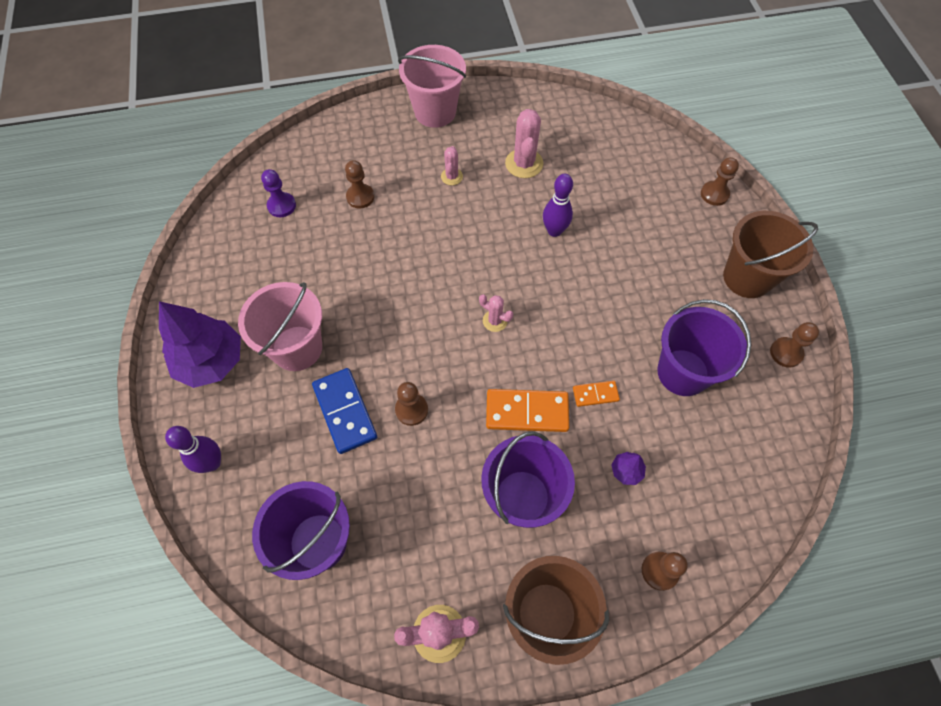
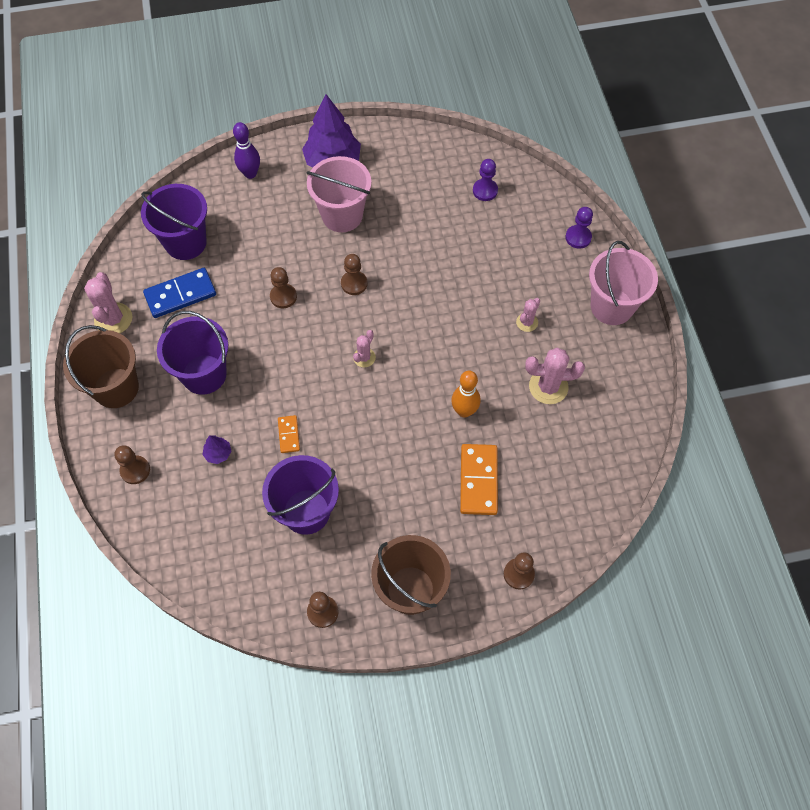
camera: 90 degrees right, 0 degrees up
(344, 411) = (285, 251): blue domino -> blue domino (180, 294)
(352, 131) = (578, 237): none -> purple pawn
(360, 197) = (498, 249): brown pawn -> brown pawn (354, 283)
(452, 177) = (527, 322): pink cactus -> pink cactus turned 60 degrees counterclockwise
(527, 412) = (276, 380): orange domino -> orange domino (478, 480)
(554, 231) = (464, 411): purple bowling pin -> orange bowling pin

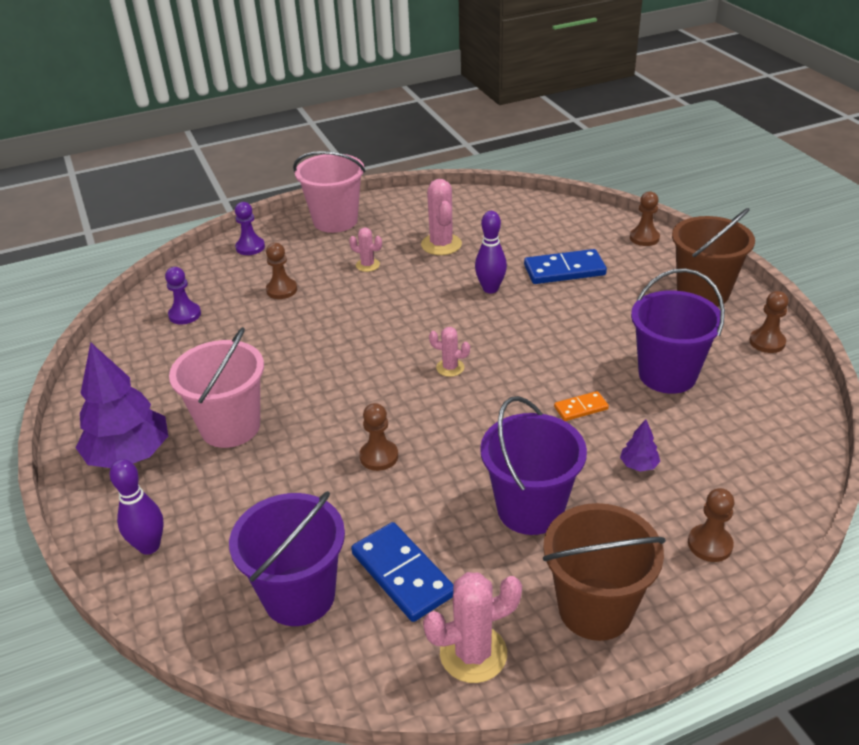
camera: 100 degrees left, 25 degrees down
(354, 283) = (343, 395): brown pawn -> brown pawn (282, 290)
(464, 411) = (490, 289): orange bowling pin -> purple bowling pin
(478, 480) = (564, 270): orange domino -> blue domino

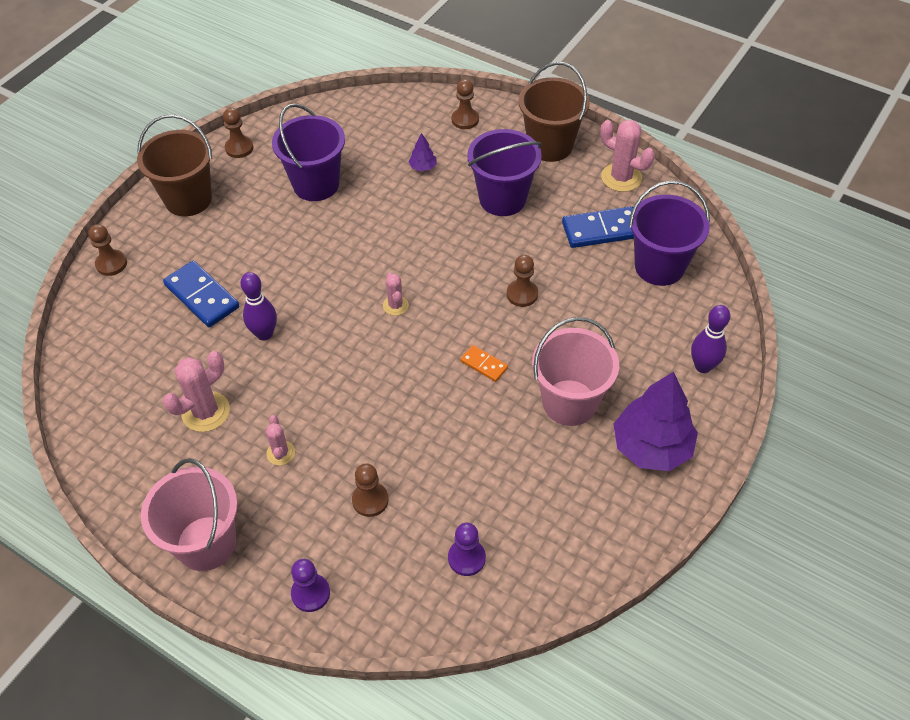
camera: 125 degrees left, 15 degrees up
(402, 574) = (601, 230): blue domino -> blue domino turned 60 degrees clockwise
(581, 408) = (387, 213): orange domino -> orange domino (484, 365)

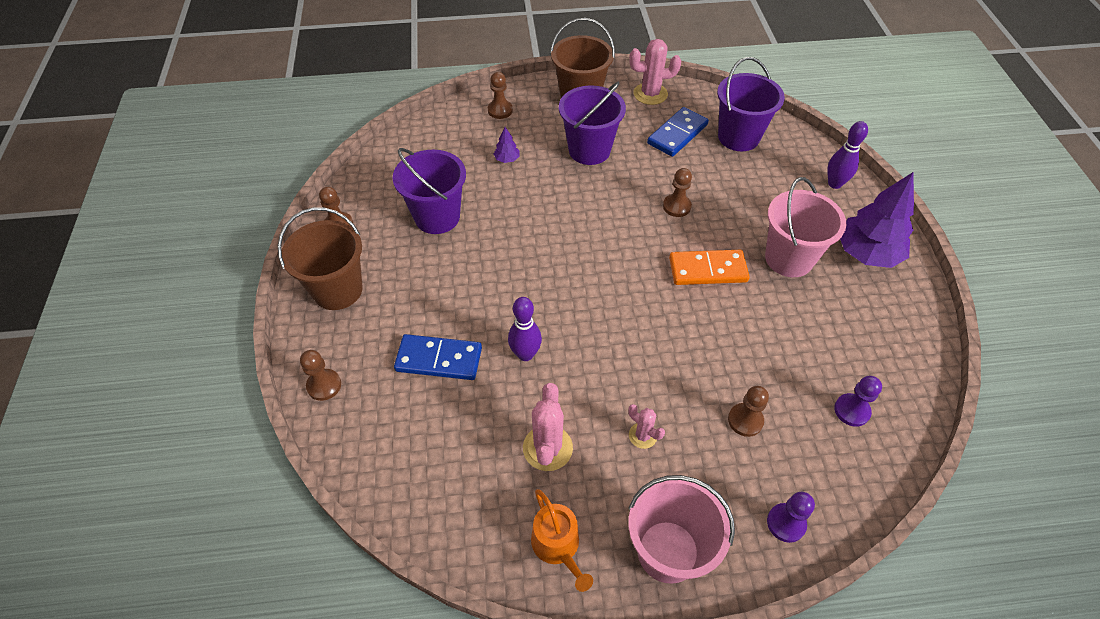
camera: 40 degrees left, 0 degrees up
(140, 481) = (558, 546): none -> orange watering can
(395, 305) = (600, 268): pink cactus -> none
(484, 365) = (707, 270): orange domino -> orange domino, size x1.85

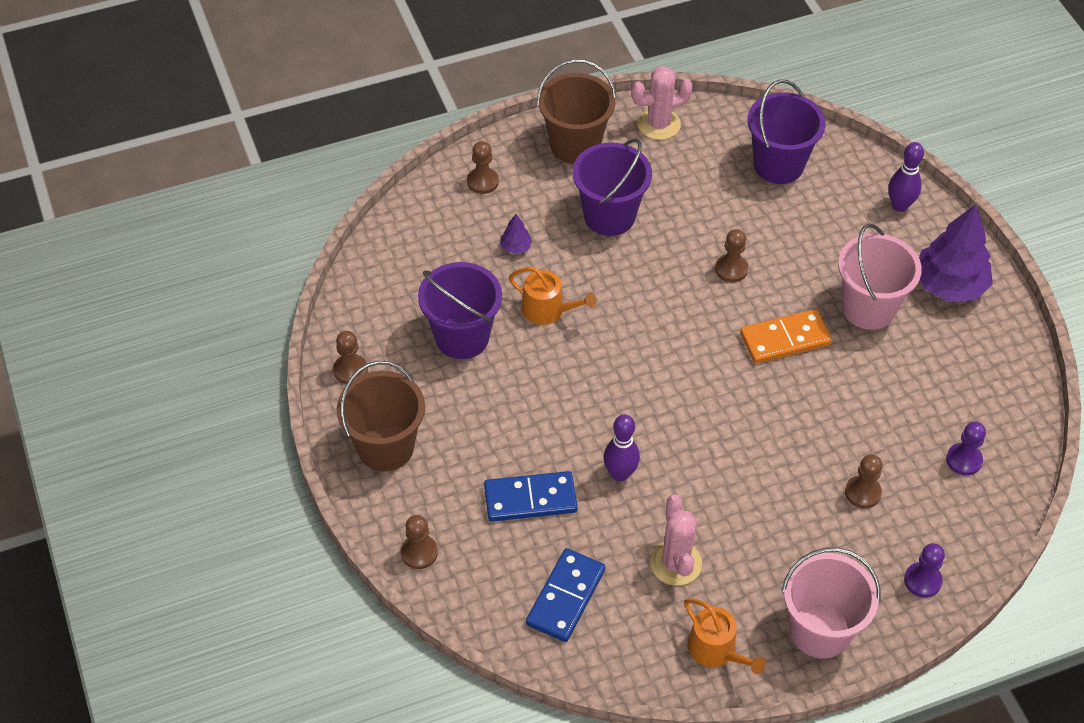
camera: 15 degrees left, 0 degrees up
(514, 209) = (548, 310): none -> orange watering can
(642, 435) = (766, 530): pink cactus -> none
(677, 134) = (706, 174): blue domino -> blue domino (566, 597)

